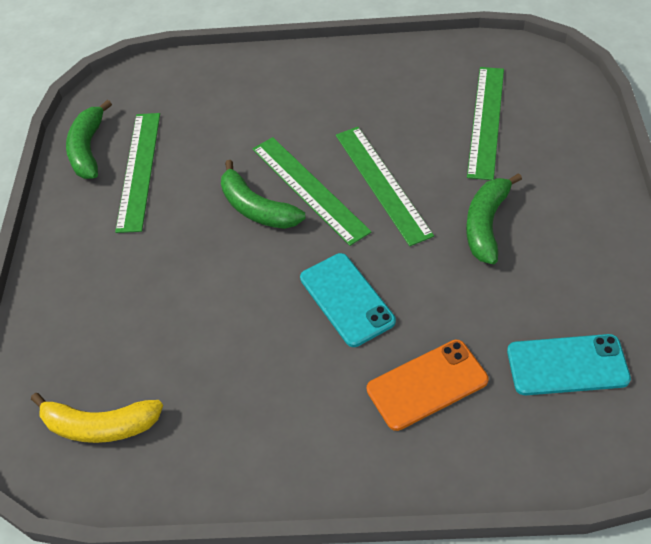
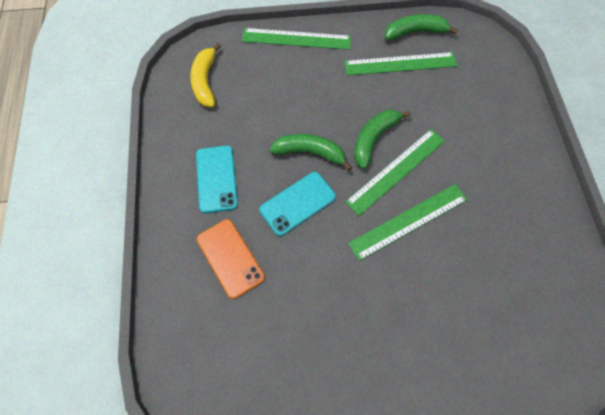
camera: 80 degrees right, 15 degrees up
(486, 121) = (493, 303): green ruler -> green ruler (296, 39)
(486, 224) = (375, 301): green banana -> green banana (310, 152)
(567, 365) = (245, 357): turquoise phone -> turquoise phone (216, 179)

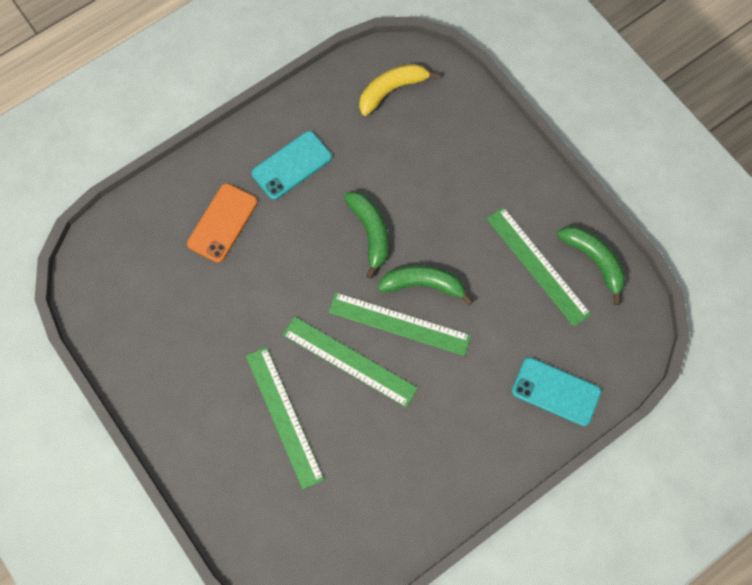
camera: 60 degrees right, 5 degrees up
(296, 39) = (501, 144): green ruler -> green ruler (284, 416)
(297, 203) = (309, 250): turquoise phone -> turquoise phone (556, 391)

